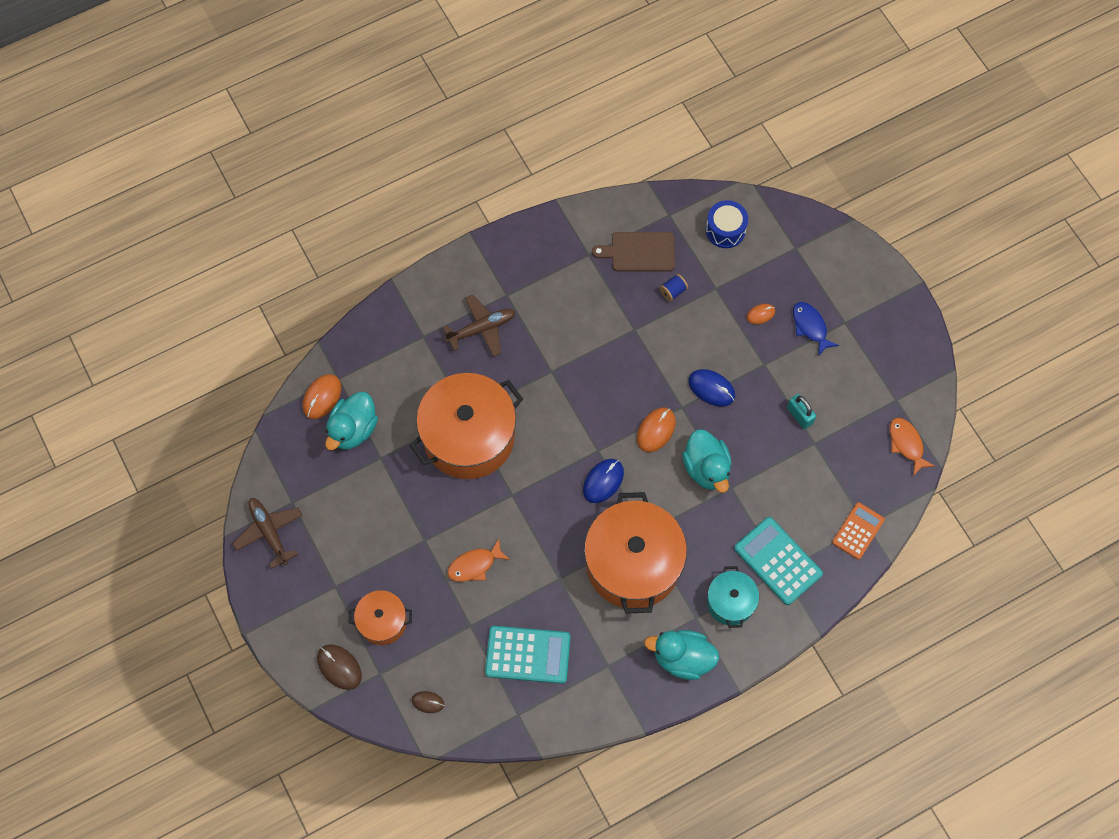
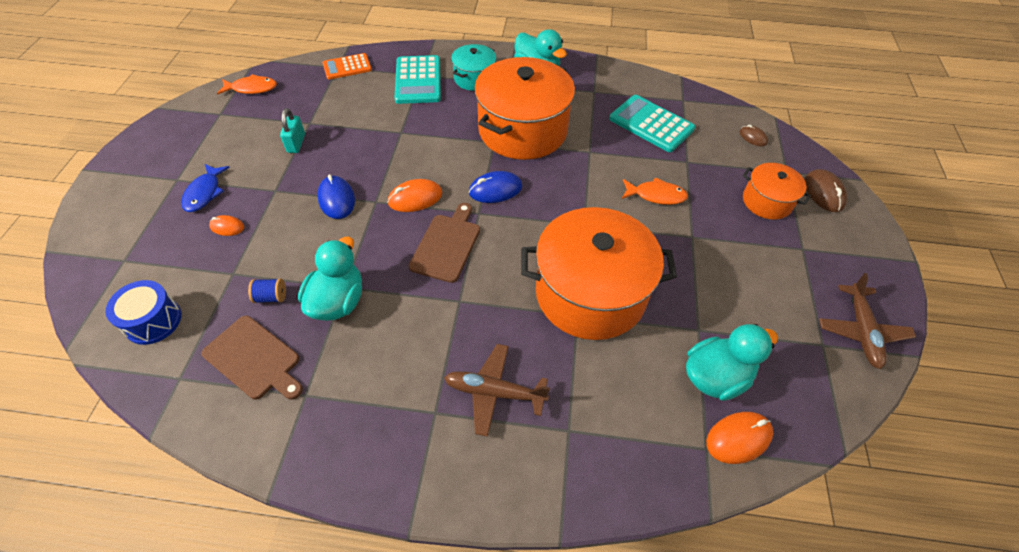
camera: 145 degrees left, 15 degrees down
(596, 407) = (447, 245): none -> brown cutting board
(706, 468) = (405, 152): turquoise duck -> turquoise duck (338, 301)
(906, 444) = (252, 88): orange fish -> orange fish turned 105 degrees counterclockwise

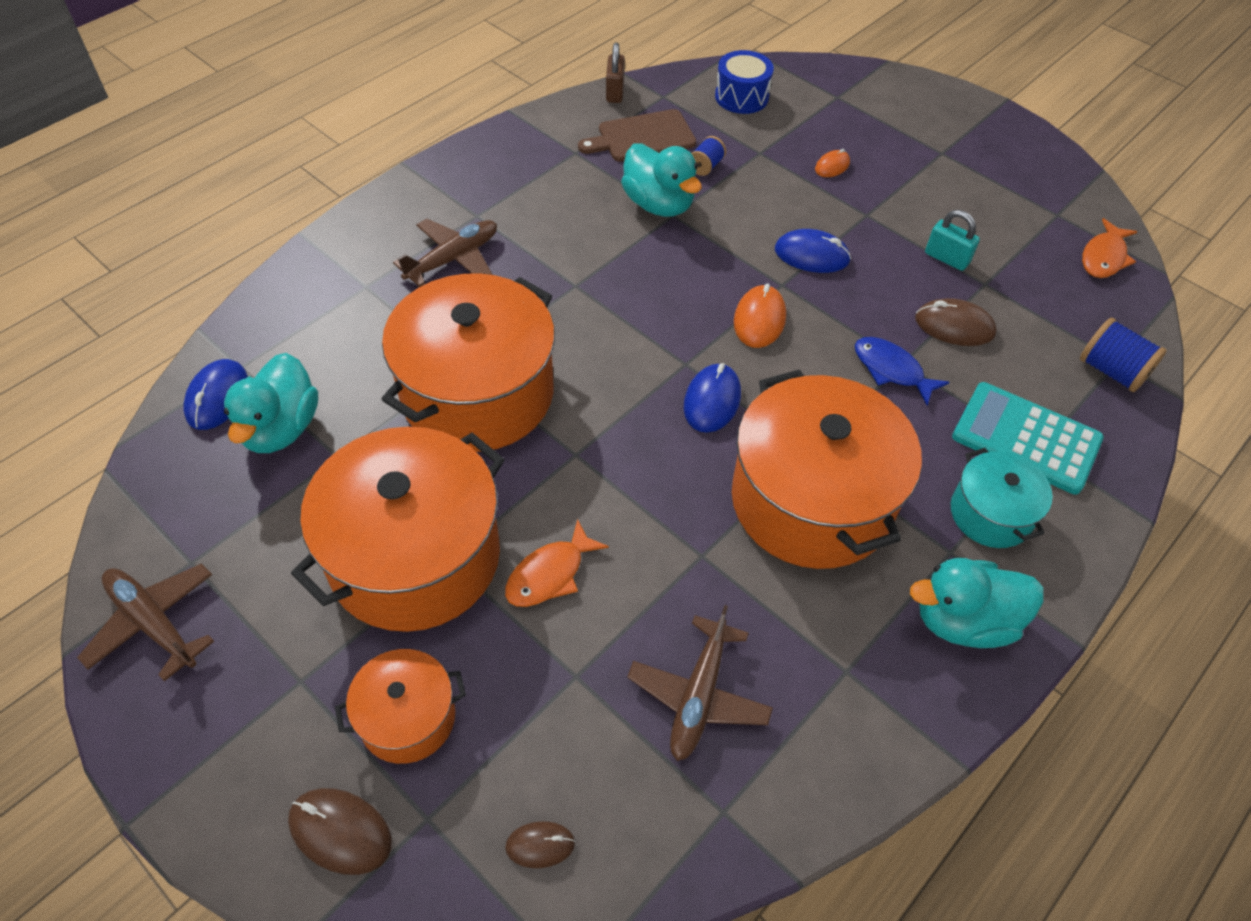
camera: 125 degrees right, 0 degrees up
(190, 421) = (615, 92): none -> brown padlock
(204, 193) = (902, 165): blue fish -> blue fish (891, 370)
(347, 67) = (1111, 371): orange calculator -> blue spool
(356, 123) = (954, 326): none -> brown mouse
(447, 245) = (660, 312): brown cutting board -> none
(651, 124) = (699, 696): turquoise calculator -> brown plane
(706, 250) = (415, 557): none -> orange pot
(738, 438) = (217, 397): orange mouse -> blue mouse

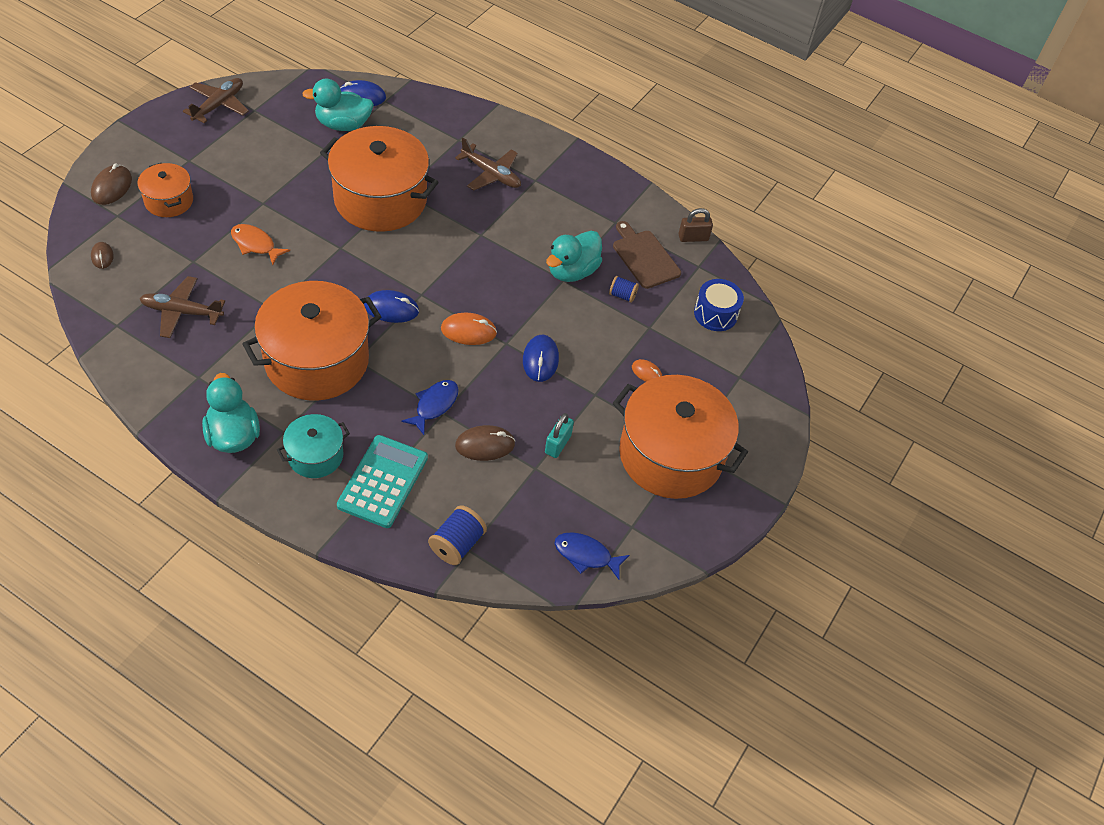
camera: 75 degrees right, 0 degrees up
(415, 557) = (263, 190): orange pot -> orange pot (671, 455)
(954, 326) = (485, 445): brown mouse -> brown mouse turned 75 degrees clockwise
(1104, 257) = (586, 555): orange fish -> blue fish

